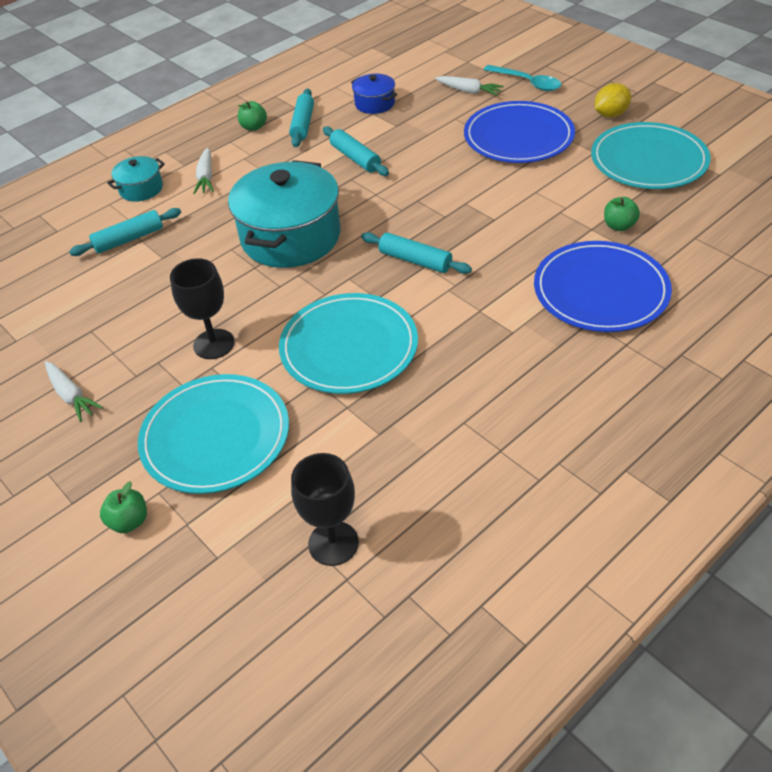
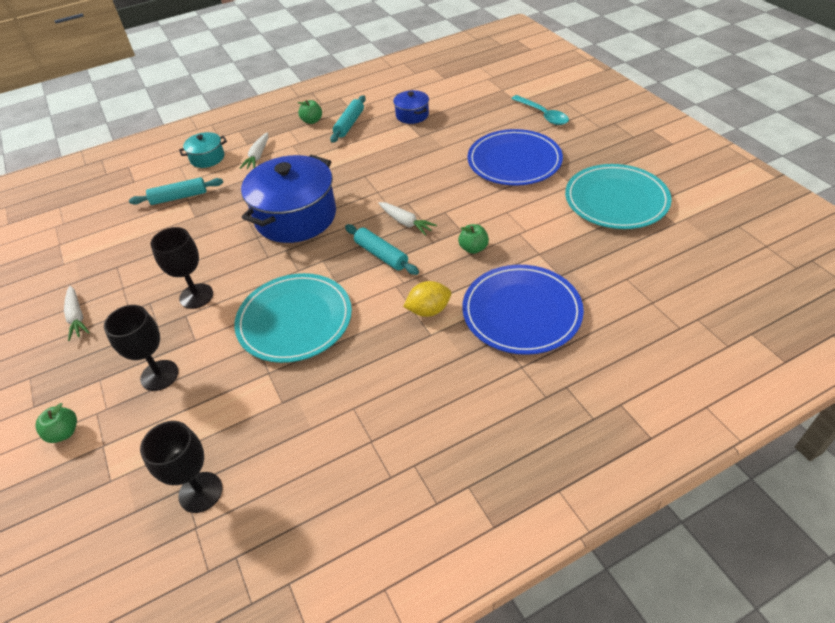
camera: 15 degrees right, 0 degrees up
(215, 436) = (159, 375): turquoise plate -> black goblet
(291, 237) = (295, 217): turquoise pot -> blue pot
(355, 158) = (376, 158): turquoise rolling pin -> none
(468, 91) = (491, 115): white carrot -> white carrot (405, 222)
(610, 114) = (601, 153): yellow lemon -> yellow lemon (428, 310)
(619, 226) = (563, 255): green apple -> green apple (473, 248)

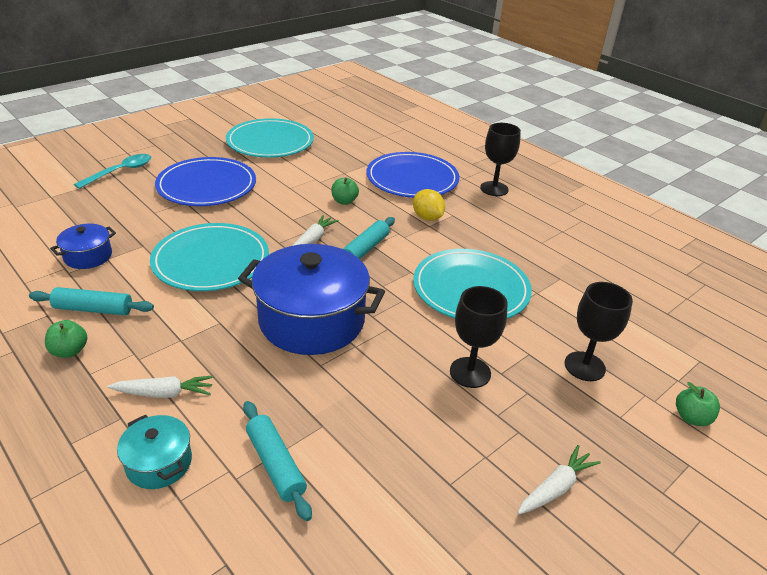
camera: 110 degrees left, 10 degrees down
(200, 492) = (662, 303): black goblet -> black goblet (494, 189)
(390, 168) = (211, 261): none -> turquoise plate

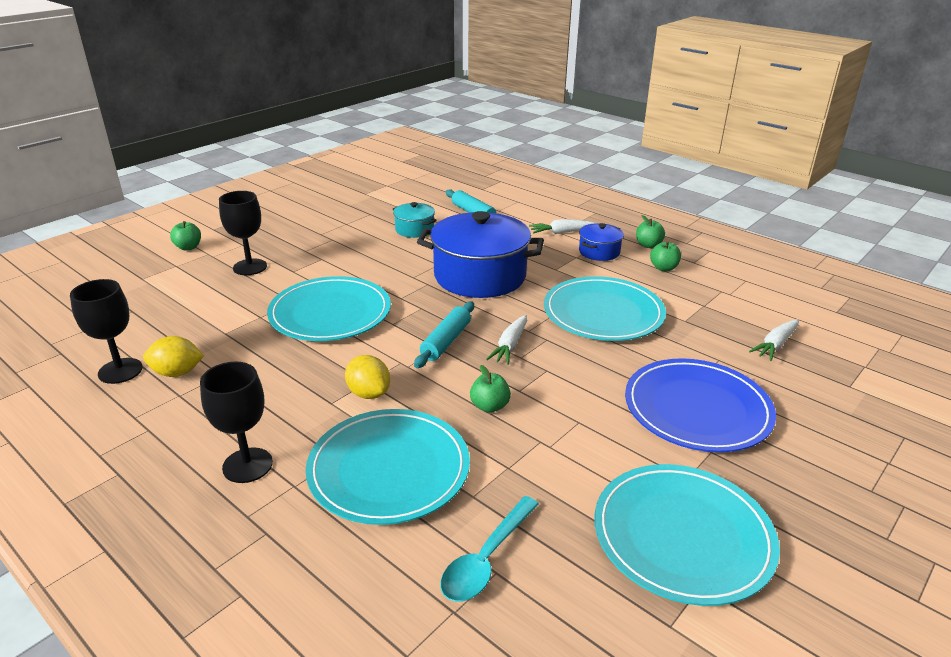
camera: 175 degrees right, 5 degrees down
(88, 256) = (723, 305): blue pot -> blue pot (599, 252)
(93, 309) = (663, 268): turquoise rolling pin -> green apple
(120, 172) = (840, 418): turquoise spoon -> turquoise spoon (486, 559)
(159, 463) = (539, 210): turquoise pot -> turquoise pot (414, 229)
(412, 179) = (389, 469): blue plate -> turquoise plate
(470, 372) = (346, 257): black goblet -> black goblet (120, 371)
(555, 488) = (307, 216): white carrot -> white carrot (775, 345)
(576, 247) = (177, 373): none -> yellow lemon

